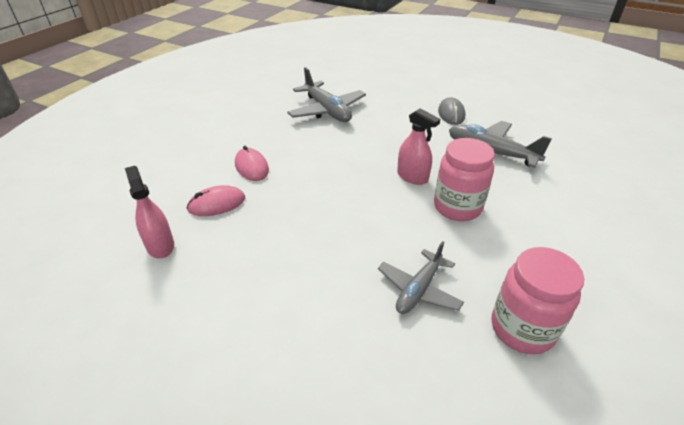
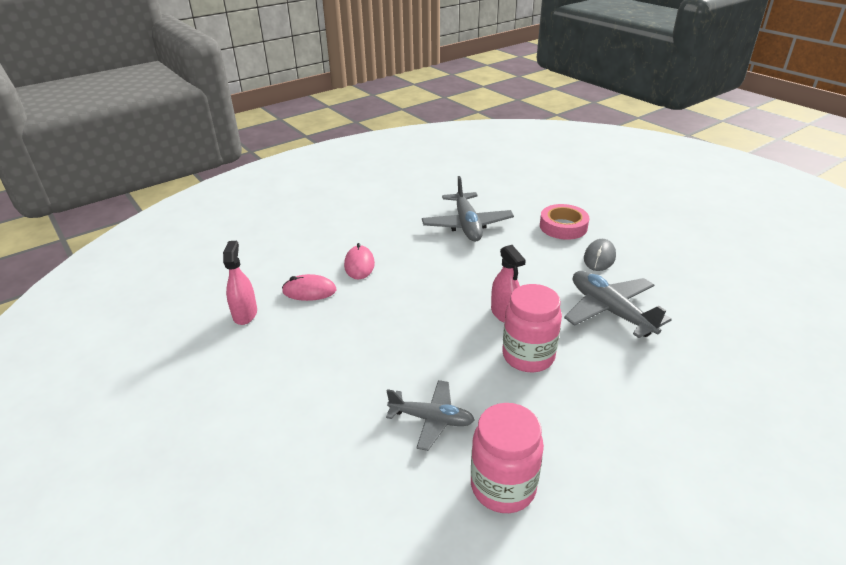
camera: 25 degrees right, 5 degrees down
(406, 96) = (563, 226): none -> pink tape
(419, 289) = (431, 419): grey plane -> grey plane turned 135 degrees counterclockwise

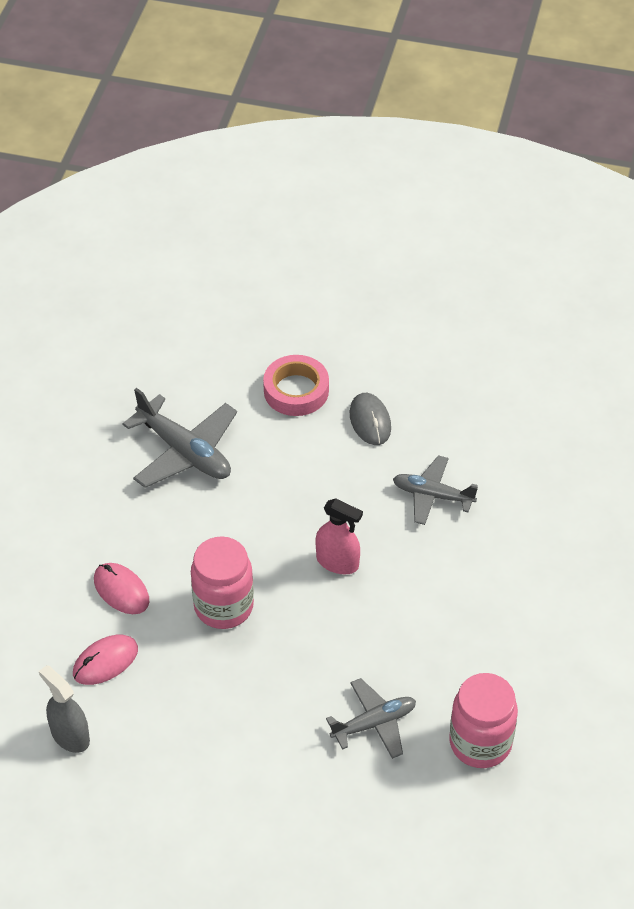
camera: 40 degrees left, 15 degrees up
(245, 314) = (70, 735): pink spray bottle -> grey spray bottle
(528, 356) = (400, 601): pink jar -> pink jar (223, 606)
(610, 311) = (432, 495): grey plane -> grey plane, size x0.66

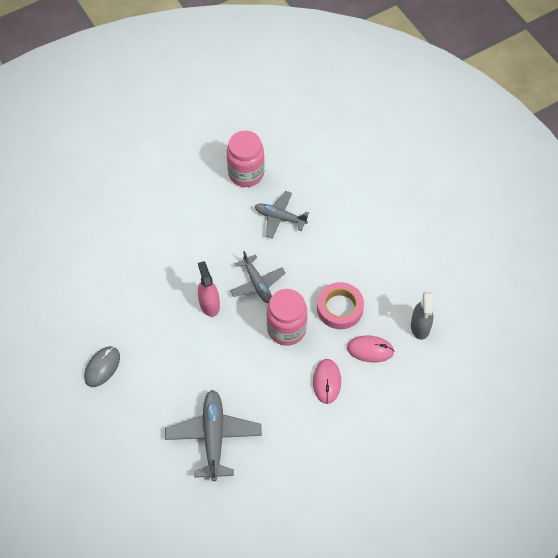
camera: 135 degrees left, 10 degrees up
(296, 391) = (115, 422): pink tape -> pink tape (340, 308)
(432, 495) = (125, 298): grey plane -> grey plane (257, 283)

